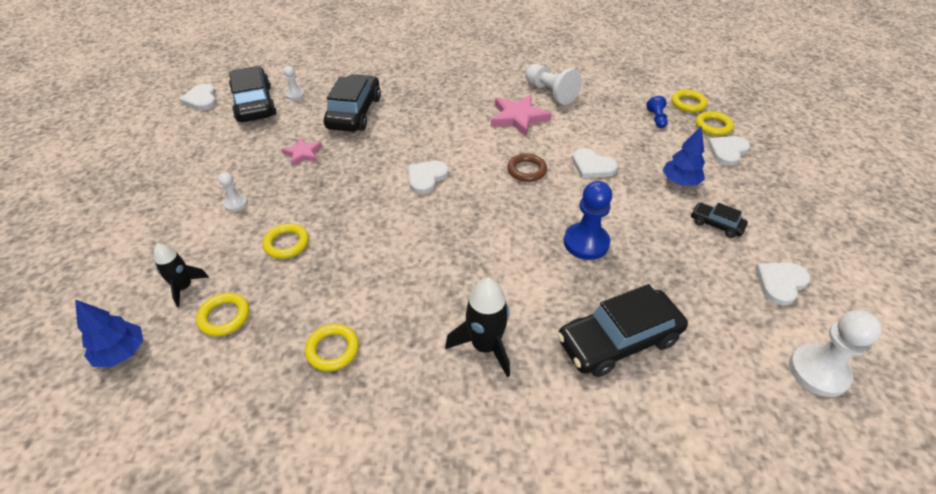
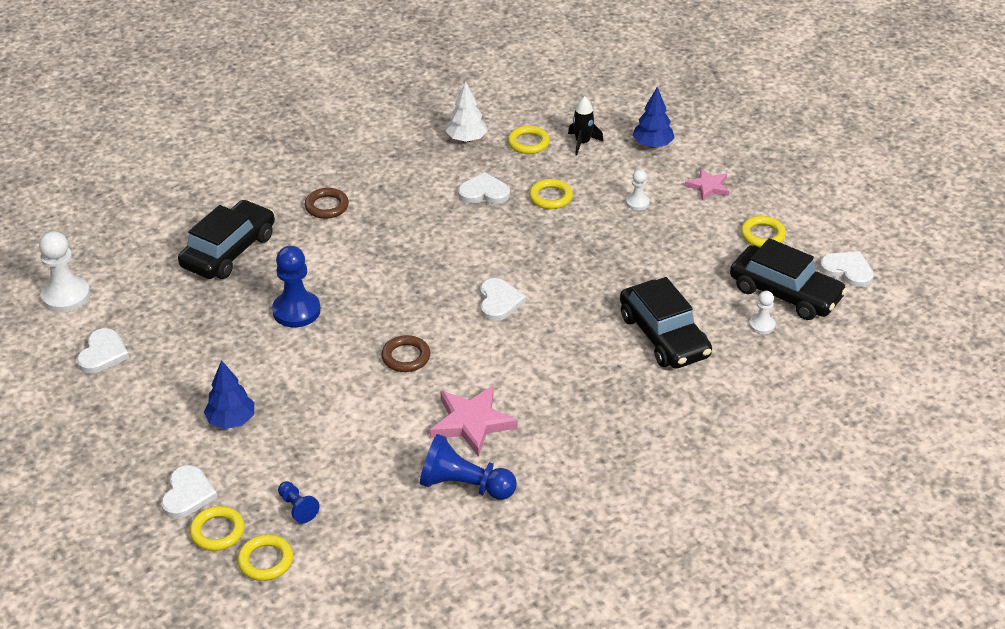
camera: 145 degrees right, 5 degrees down
(122, 353) = (565, 103): blue tree -> blue tree (652, 145)
(269, 360) = (466, 139): none -> white tree
(303, 154) = (648, 268): pink star -> pink star (708, 186)
(332, 349) = (431, 160): yellow ring -> yellow ring (762, 235)
(485, 346) = (327, 206): black rocket -> brown ring
(550, 93) = (464, 485): white pawn -> blue pawn
(592, 166) = (339, 395): white heart -> white heart (484, 192)
(716, 224) = (177, 386): black car -> none

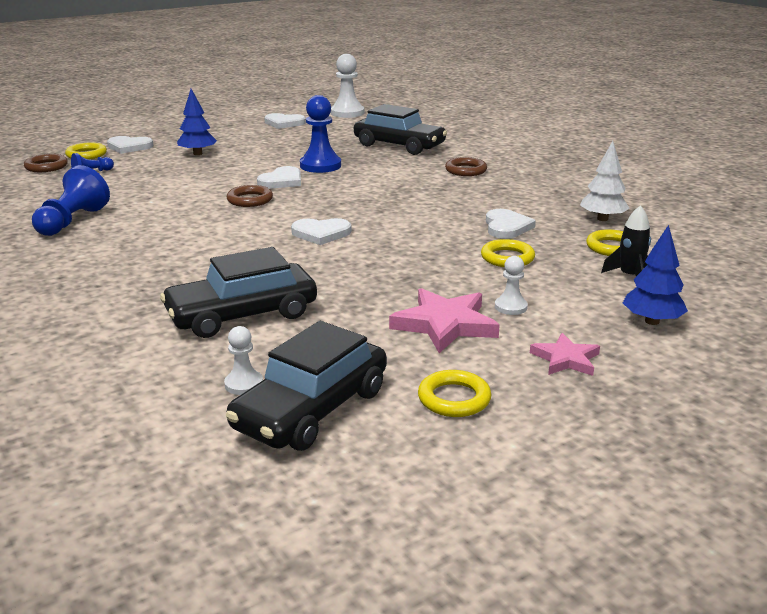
camera: 90 degrees right, 15 degrees down
(265, 561) = (46, 167): yellow ring -> brown ring
(471, 422) = (150, 223): pink star -> pink star (445, 324)
(847, 270) = (364, 478): white heart -> white heart (282, 181)

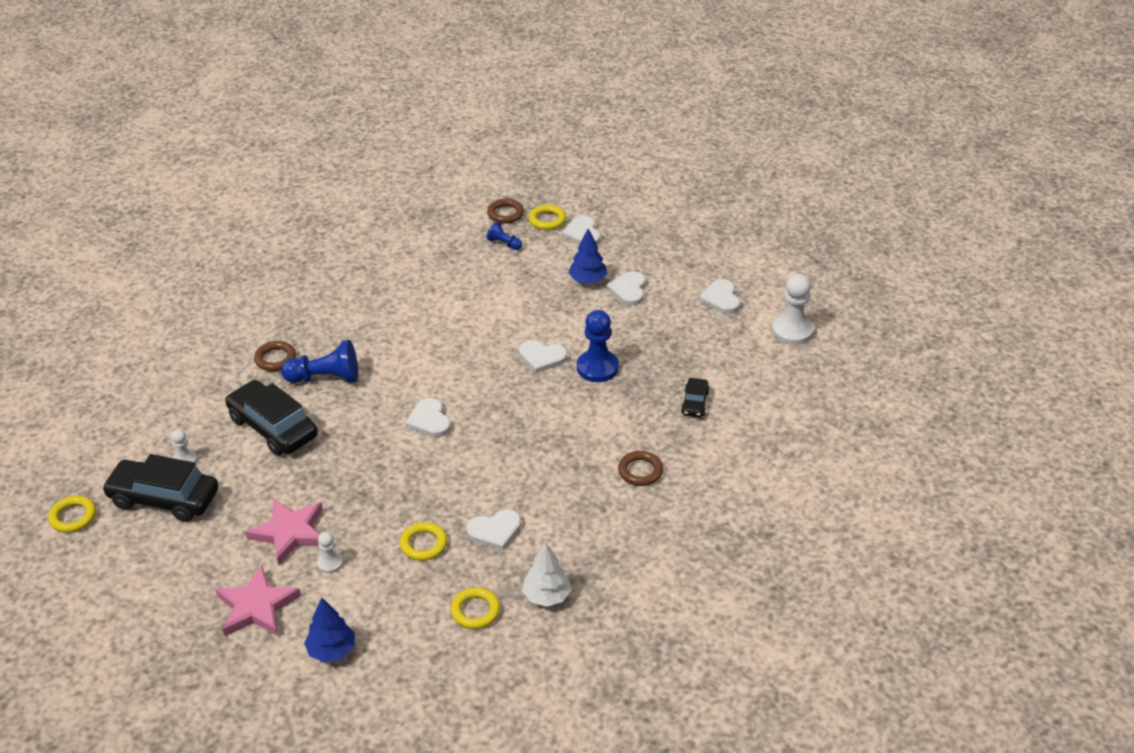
camera: 70 degrees right, 15 degrees up
(72, 221) = (396, 282): blue pawn -> blue pawn (325, 378)
(232, 144) = (628, 290): none -> white heart
(250, 200) = (485, 355): brown ring -> brown ring (275, 359)
(399, 146) = (694, 403): black car -> black car, size x0.50
(454, 399) = (190, 559): yellow ring -> yellow ring (73, 517)
(566, 359) = (256, 607): pink star -> pink star, size x1.66
(629, 276) = (414, 629): black rocket -> none

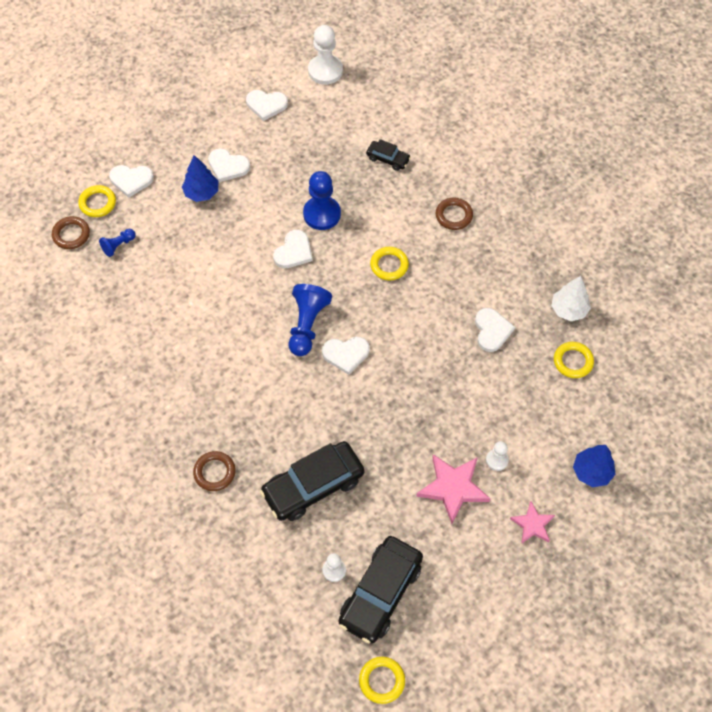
camera: 75 degrees left, 20 degrees up
(256, 607) = (532, 524): pink star -> pink star, size x0.60
(325, 378) = (259, 431): blue pawn -> blue pawn (307, 325)
(423, 544) = (493, 385): yellow ring -> yellow ring (389, 265)

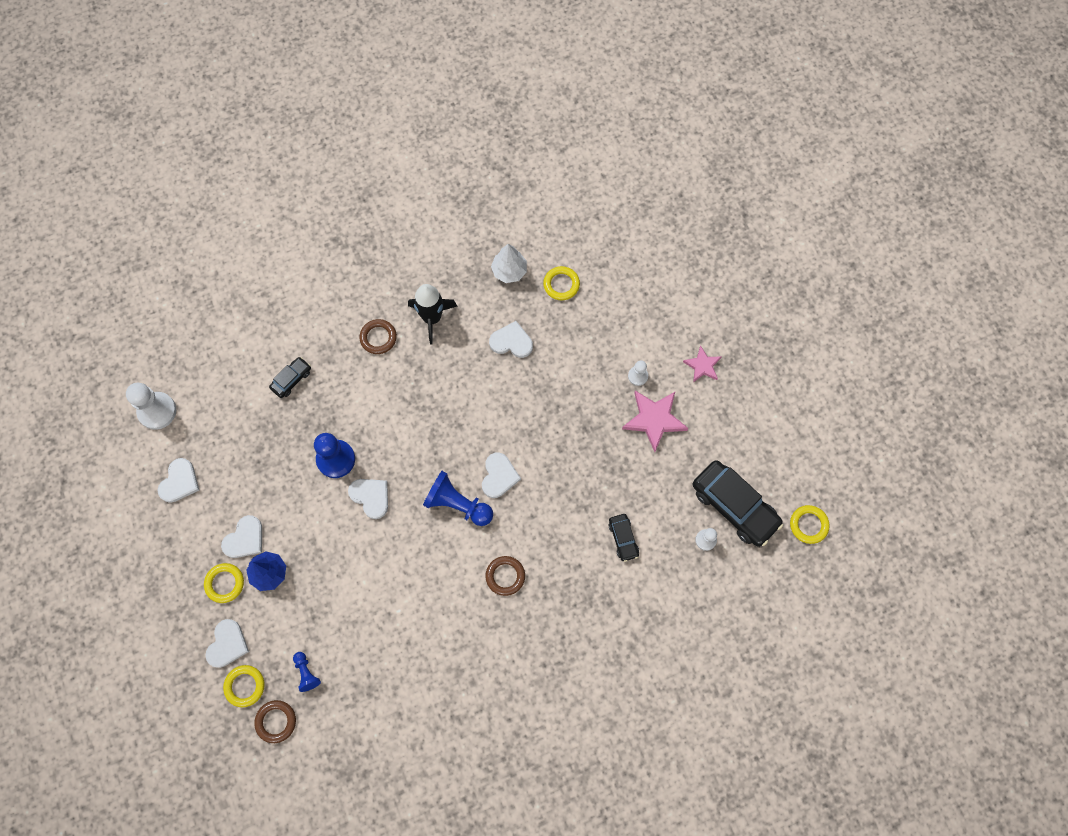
camera: 75 degrees left, 10 degrees up
(214, 472) = (588, 625): brown ring -> brown ring (505, 576)
(313, 486) = (623, 538): black car -> black car, size x0.50
(389, 265) = (415, 412): yellow ring -> yellow ring (225, 583)
(491, 255) = (432, 318): none -> black rocket
(592, 472) = (667, 304): blue tree -> none

